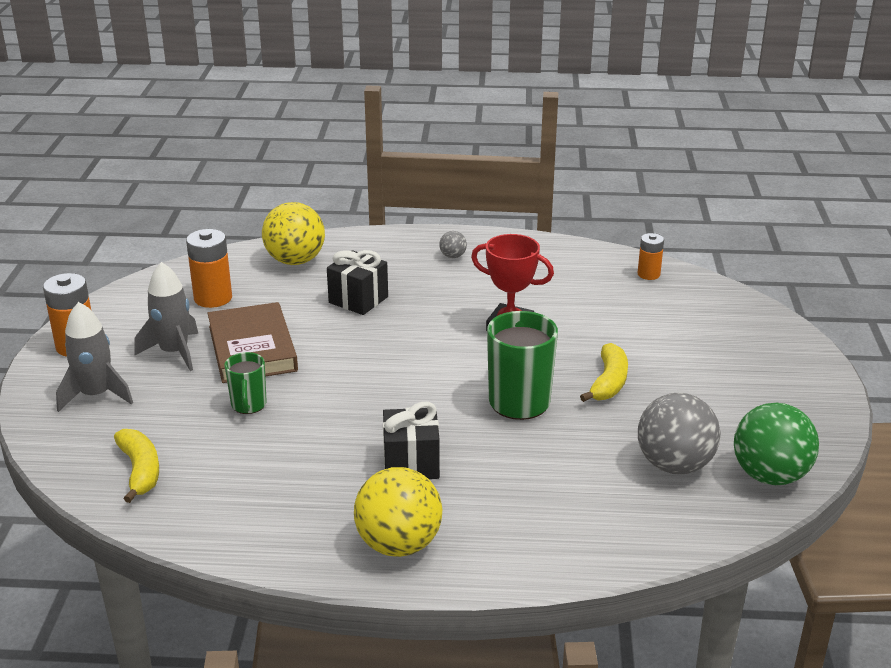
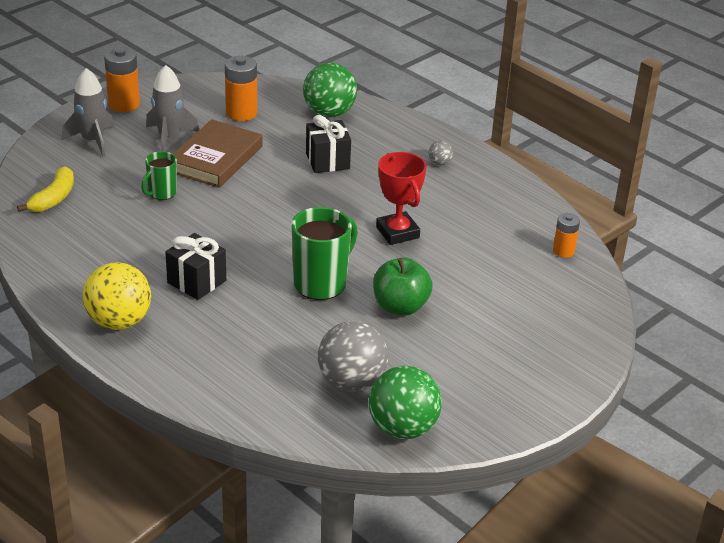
camera: 40 degrees right, 5 degrees up
(295, 261) = (329, 113): yellow ball -> green ball
(609, 382) = (400, 307): yellow banana -> green apple

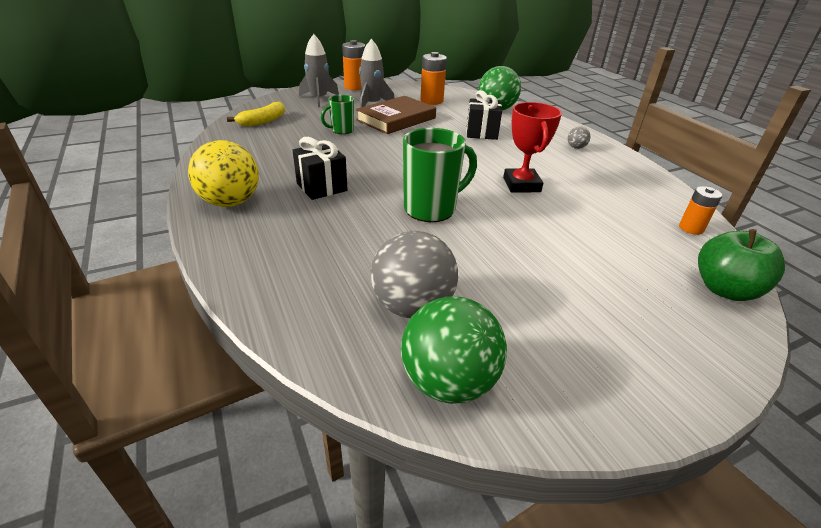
camera: 20 degrees right, 0 degrees up
(400, 307) = (501, 243): green apple -> green apple (724, 289)

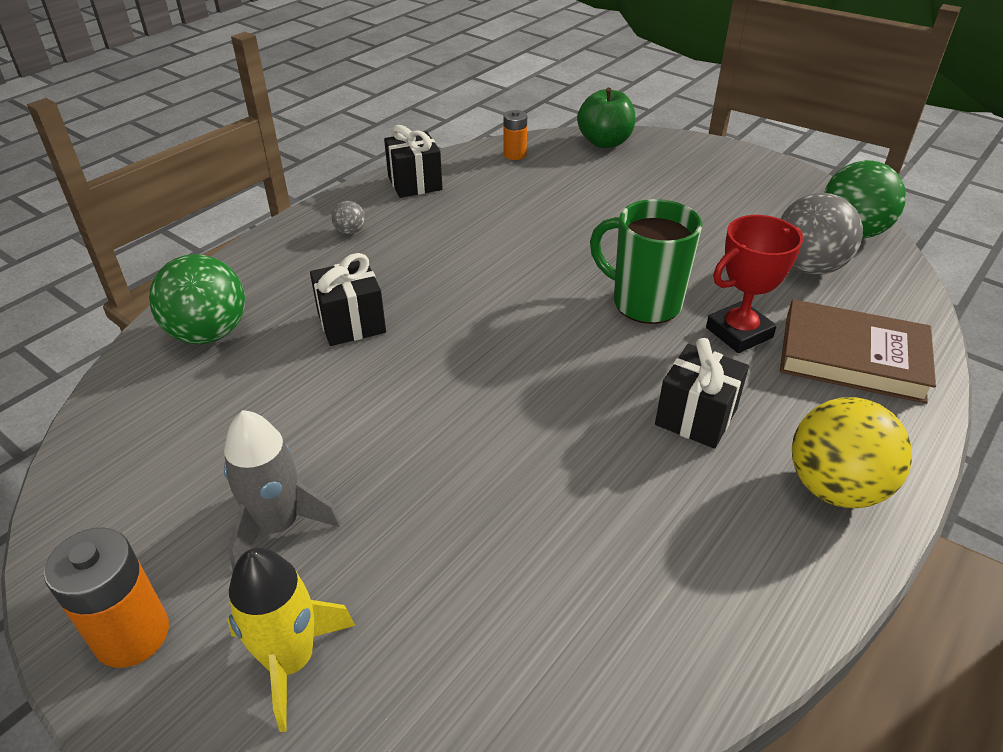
camera: 115 degrees left, 5 degrees up
(263, 121) = (527, 679): yellow banana -> none
(319, 99) = (290, 660): grey rocket -> yellow rocket
(341, 130) = (473, 501): green mug -> none
(396, 119) = (353, 447): brown book -> brown book (852, 357)
(431, 101) = (196, 435): orange battery -> none
(521, 185) = (514, 254): red trophy -> red trophy (739, 332)
(639, 177) = (415, 183): none -> black gift

